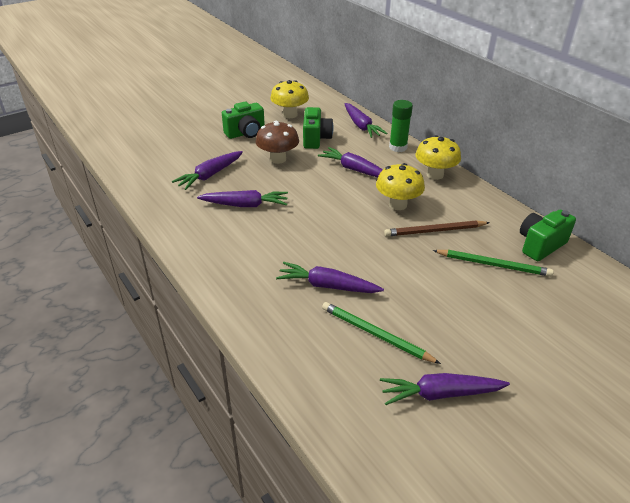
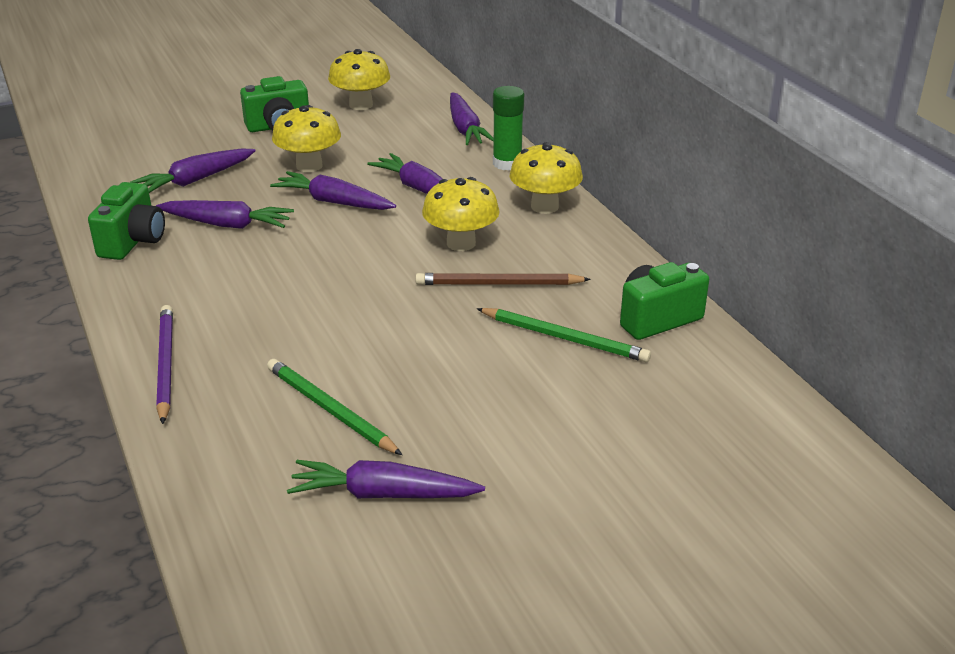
camera: 10 degrees right, 5 degrees down
(252, 313) = (165, 365): none -> purple pencil
(278, 159) = (309, 166): brown mushroom -> yellow mushroom
(316, 139) = (383, 142): green camera -> green camera (133, 242)
(327, 286) = (293, 341): purple carrot -> purple carrot (334, 202)

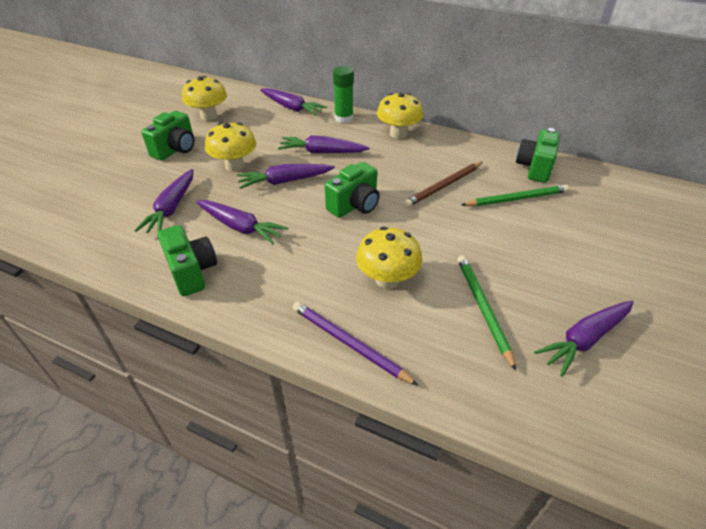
camera: 40 degrees left, 10 degrees up
(227, 224) = (240, 227): purple carrot -> purple carrot turned 60 degrees clockwise
(330, 410) = (483, 308): green pencil -> green pencil turned 75 degrees clockwise
(365, 256) = (355, 205): none -> green camera
(461, 243) = (391, 173): yellow mushroom -> yellow mushroom (387, 279)

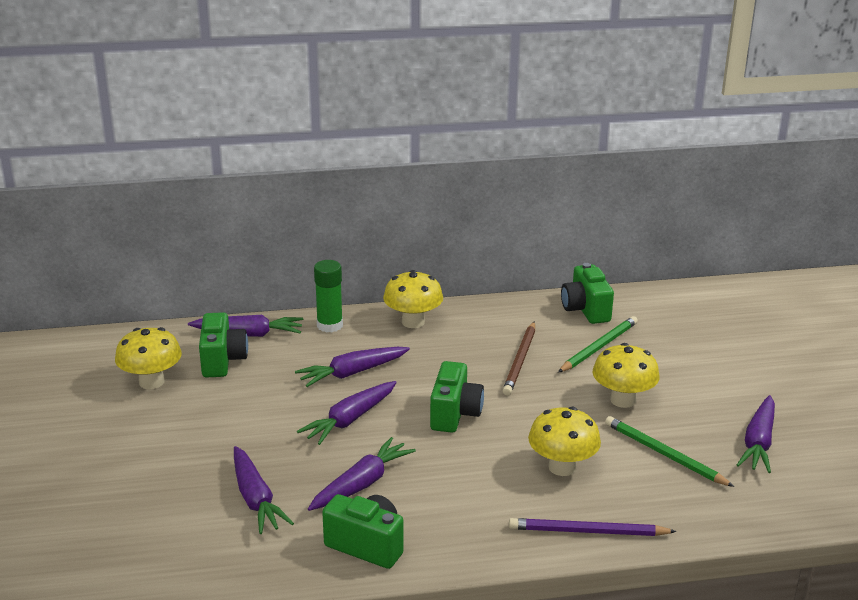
camera: 35 degrees left, 15 degrees down
(176, 149) = (165, 436): green camera -> green camera (222, 361)
(235, 166) = (268, 426): yellow mushroom -> yellow mushroom (623, 400)
(240, 227) = (362, 484): purple carrot -> purple carrot turned 45 degrees counterclockwise

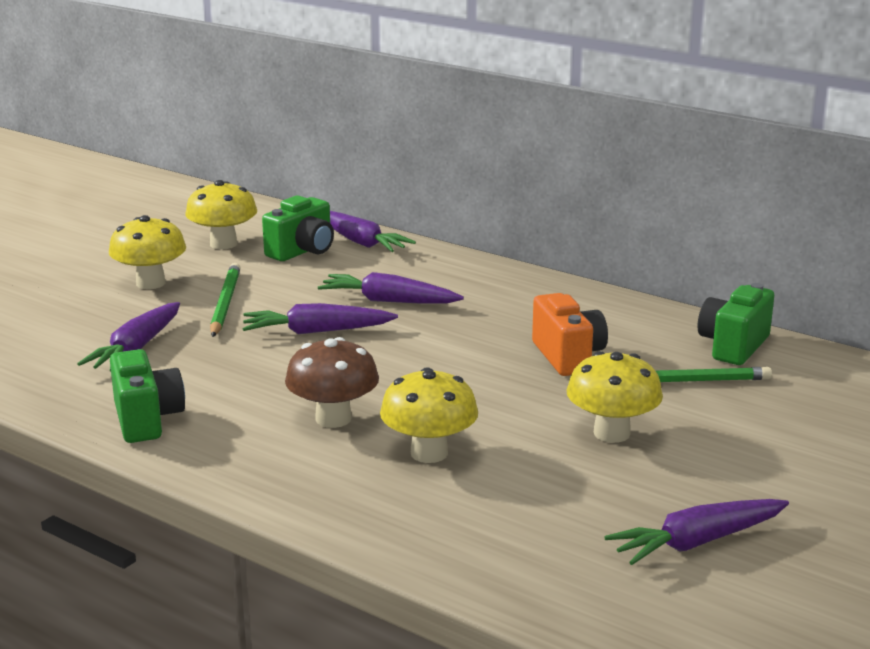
camera: 45 degrees right, 5 degrees down
(329, 325) = (441, 261): green glue stick -> none
(362, 484) = (231, 378): purple carrot -> none
(413, 322) = (523, 287): yellow mushroom -> yellow mushroom (150, 283)
(454, 414) = (415, 368): green camera -> none
(473, 476) = (333, 419): none -> brown mushroom
(520, 361) = (568, 357): brown pencil -> orange camera
(588, 531) = (345, 512): purple pencil -> none
(664, 454) = (559, 496): green pencil -> green pencil (225, 303)

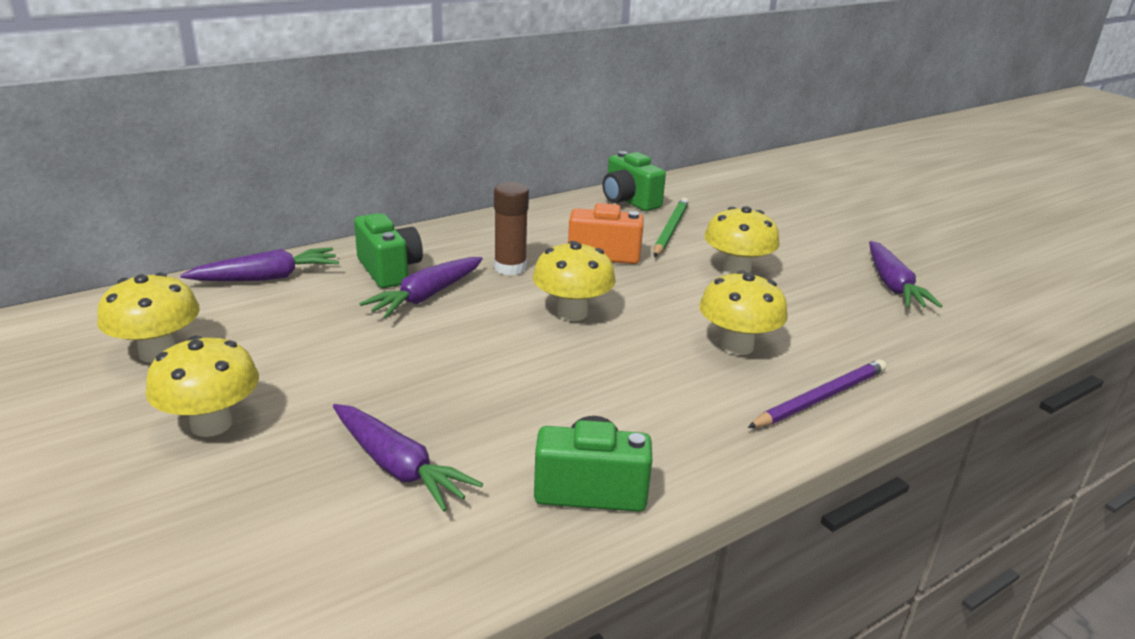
camera: 70 degrees left, 5 degrees up
(225, 303) = (332, 383): green pencil -> none
(302, 251) = (248, 311): green camera -> green camera (389, 270)
(316, 331) = (459, 345): purple carrot -> none
(333, 419) = (652, 376): brown mushroom -> none
(360, 509) = (820, 398): none -> purple pencil
(419, 364) = (572, 313): none -> yellow mushroom
(482, 321) = (510, 268): none -> brown glue stick

